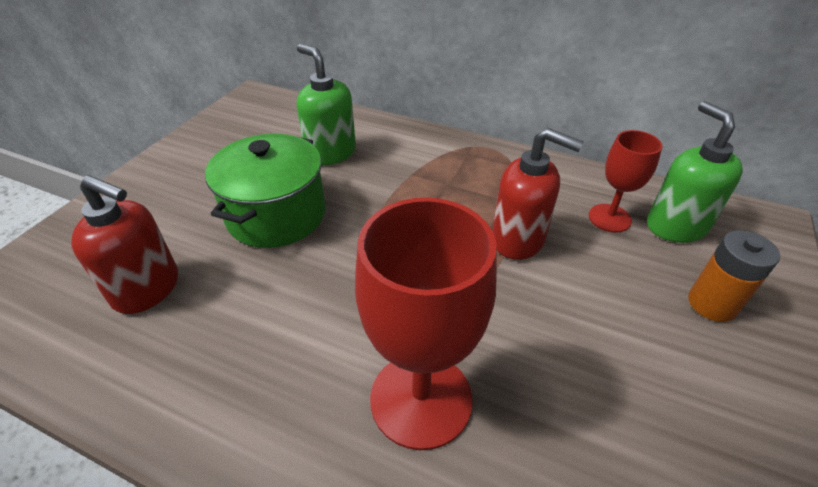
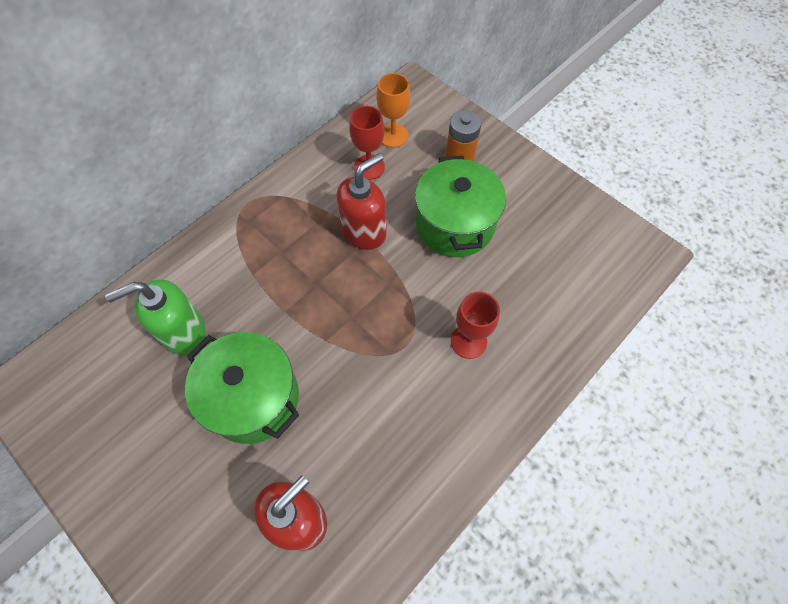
camera: 70 degrees left, 20 degrees up
(421, 399) = (468, 341): red goblet -> red goblet, size x0.56
(598, 329) = (455, 224): none -> green pot
(675, 226) = (393, 135): green soap dispenser -> orange goblet

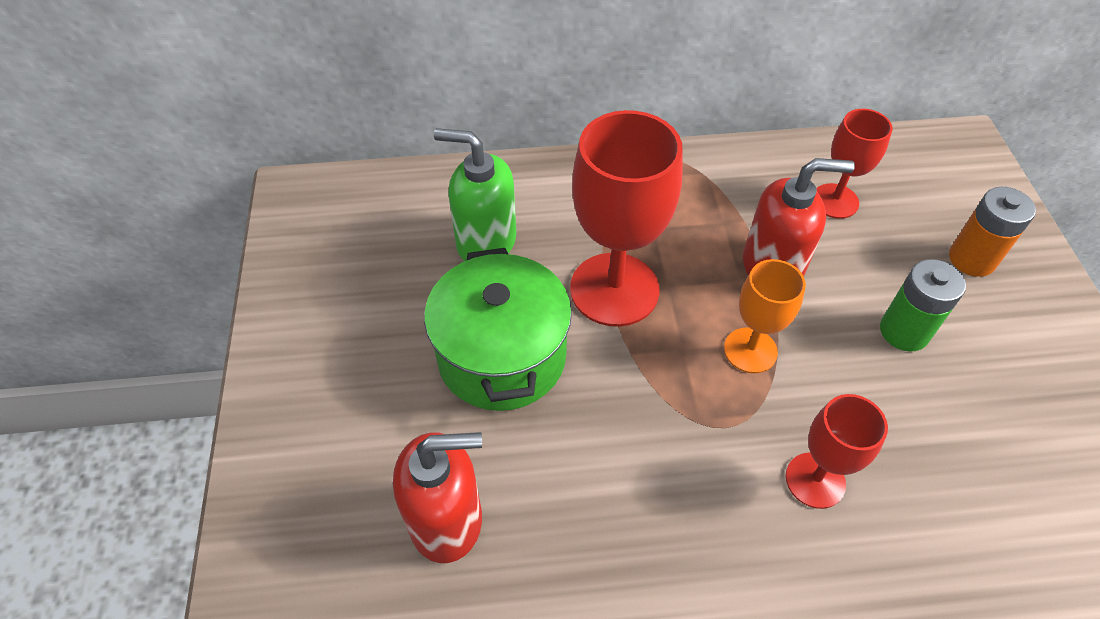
camera: 40 degrees right, 10 degrees down
(287, 307) = (614, 289): none -> red goblet
(393, 135) = (895, 184): orange goblet -> orange goblet (750, 350)
(455, 224) = (904, 331): green pot -> green battery

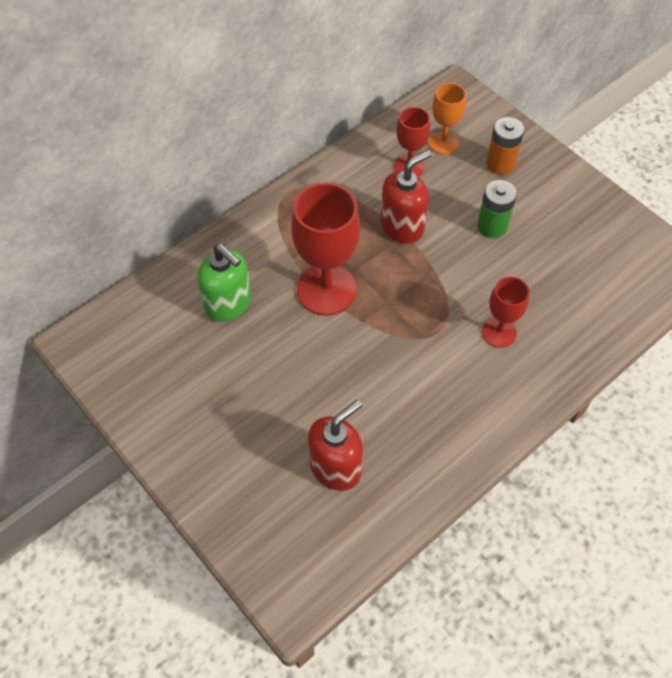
camera: 35 degrees left, 5 degrees up
(485, 241) = (228, 304): green soap dispenser -> green soap dispenser turned 120 degrees counterclockwise
(502, 356) = (294, 365): green pot -> none
(750, 350) = (423, 282): orange goblet -> orange goblet (443, 142)

